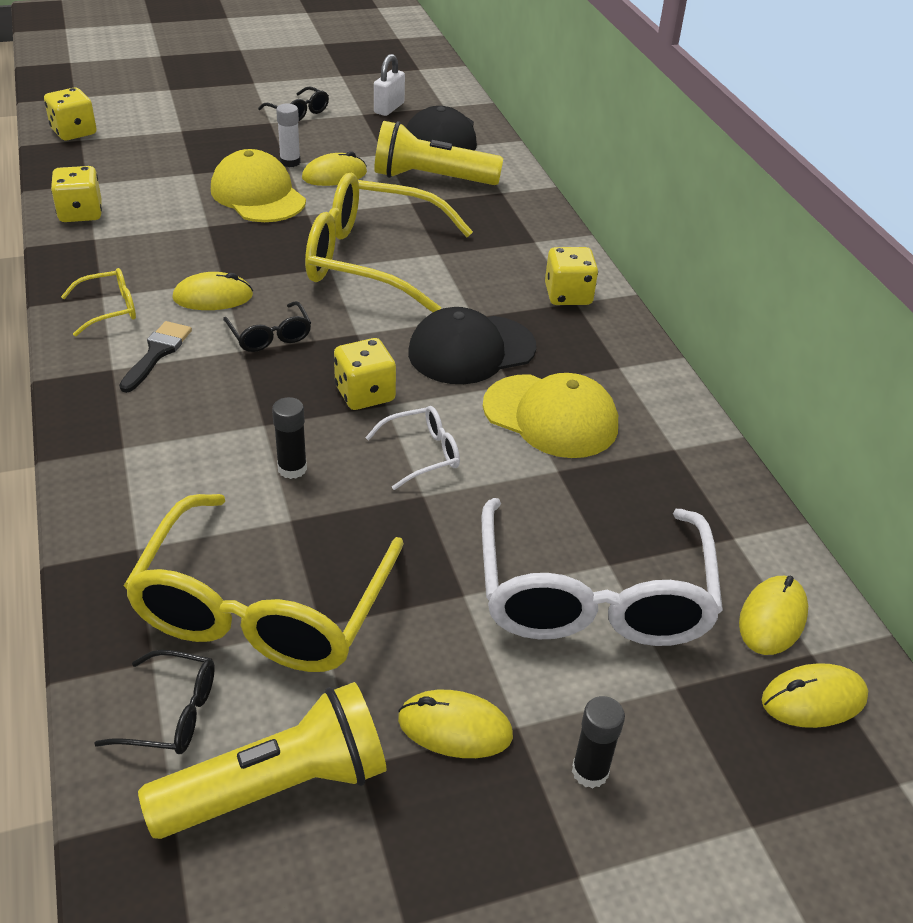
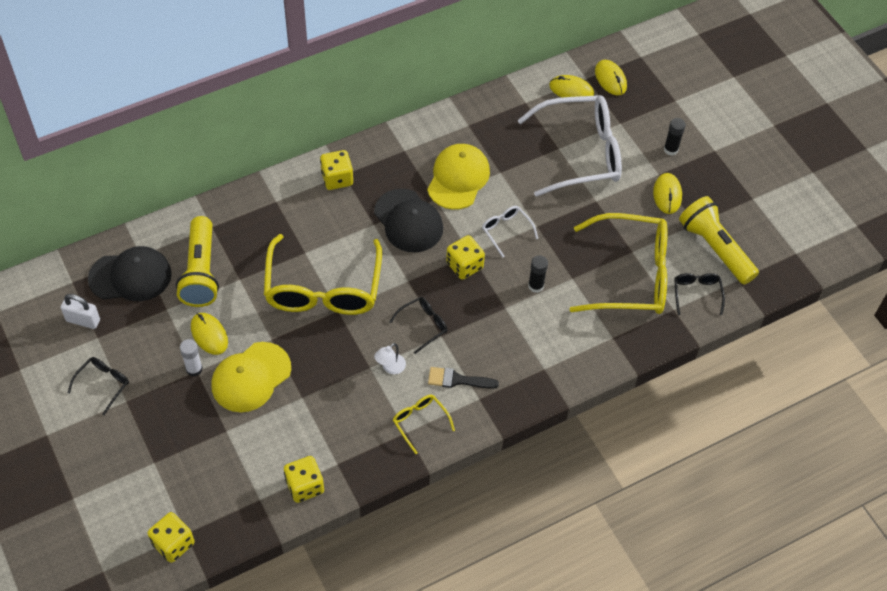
camera: 100 degrees left, 15 degrees up
(213, 297) = (390, 367): yellow mouse -> white lamp

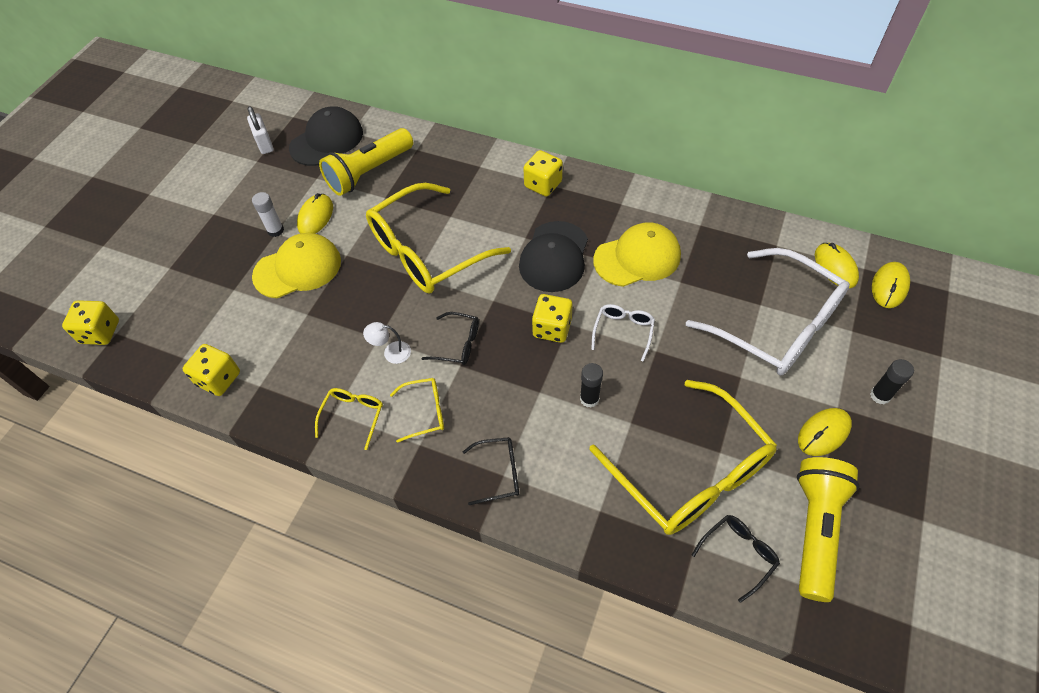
camera: 55 degrees right, 0 degrees up
(103, 384) = (217, 192): black glasses -> black glasses (498, 473)
(130, 276) = (327, 140): black cap -> black cap turned 90 degrees counterclockwise
(251, 377) = (298, 268): yellow cap -> yellow cap turned 150 degrees clockwise
(457, 380) = (424, 412): black brush -> yellow glasses

